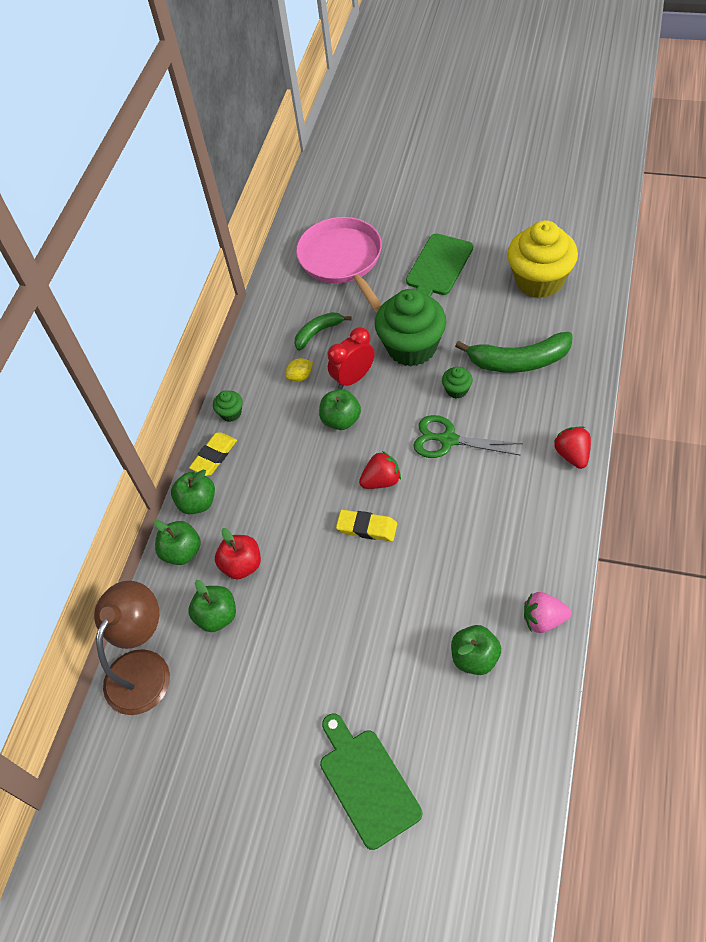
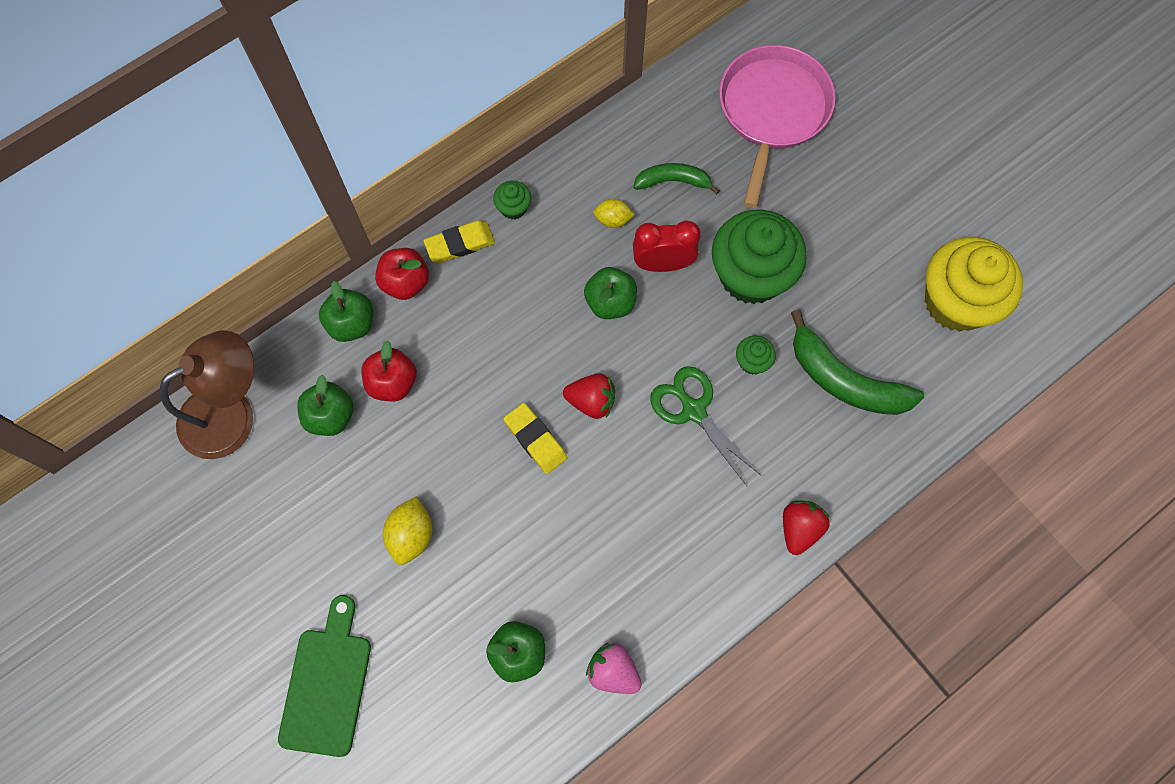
camera: 30 degrees right, 15 degrees up
(197, 502) = (405, 282): green apple -> red apple
(338, 644) = (411, 535): none -> yellow lemon
(438, 268) = (863, 200): green cutting board -> none

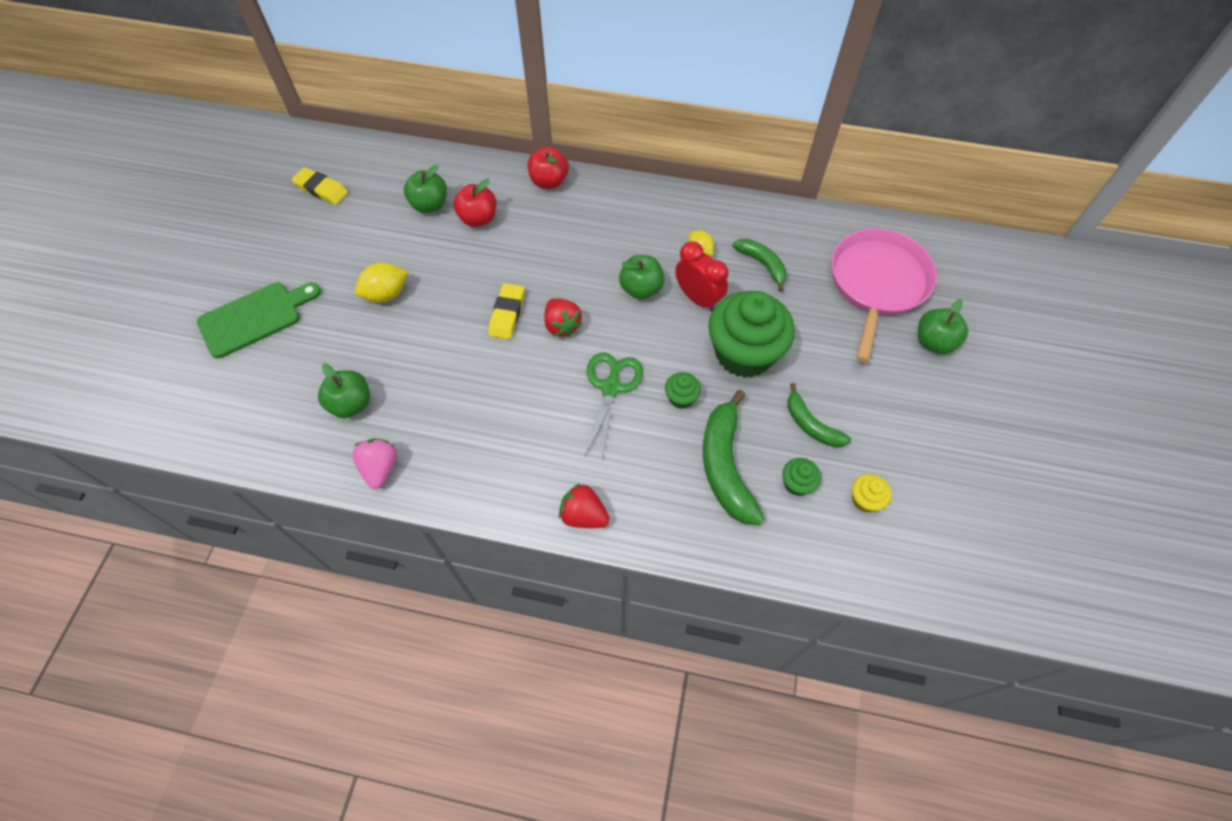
camera: 50 degrees right, 10 degrees down
(231, 413) = (391, 161): brown lamp -> none
(351, 324) = (498, 175): green apple -> green apple (934, 342)
(460, 244) = (601, 189): yellow eraser -> yellow eraser (321, 189)
(513, 208) = (652, 198): green cupcake -> green cupcake (797, 483)
(772, 111) = (877, 283): pink pan -> pink pan turned 45 degrees counterclockwise
(799, 529) = (583, 515): red strawberry -> red strawberry turned 135 degrees counterclockwise
(861, 283) = (811, 425): none -> green banana
(956, 302) = (865, 500): yellow cupcake -> yellow cupcake, size x0.42

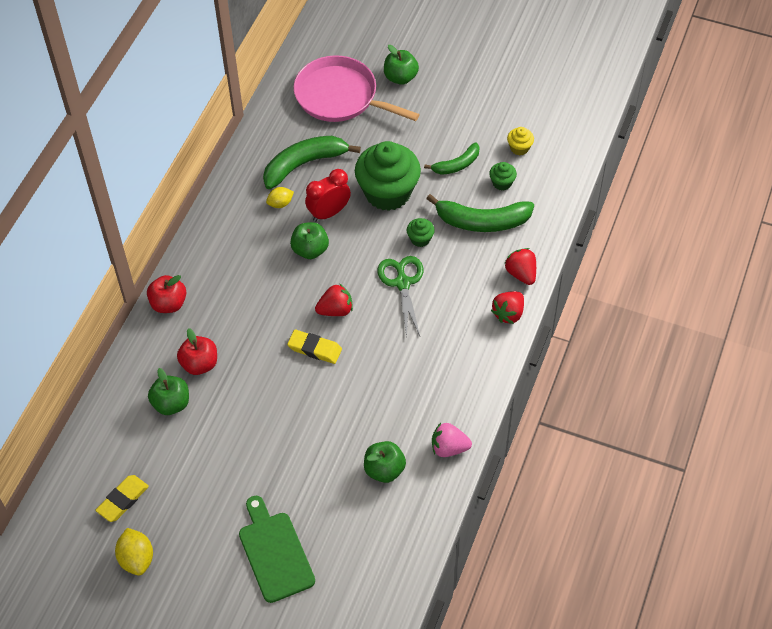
camera: 80 degrees left, 5 degrees down
(386, 294) = (271, 442): yellow lemon -> yellow lemon (137, 559)
(611, 387) = (402, 283): green scissors -> green scissors turned 60 degrees clockwise
(650, 524) = (521, 274): none -> red strawberry
(762, 264) = (304, 164): green banana -> green banana, size x1.69

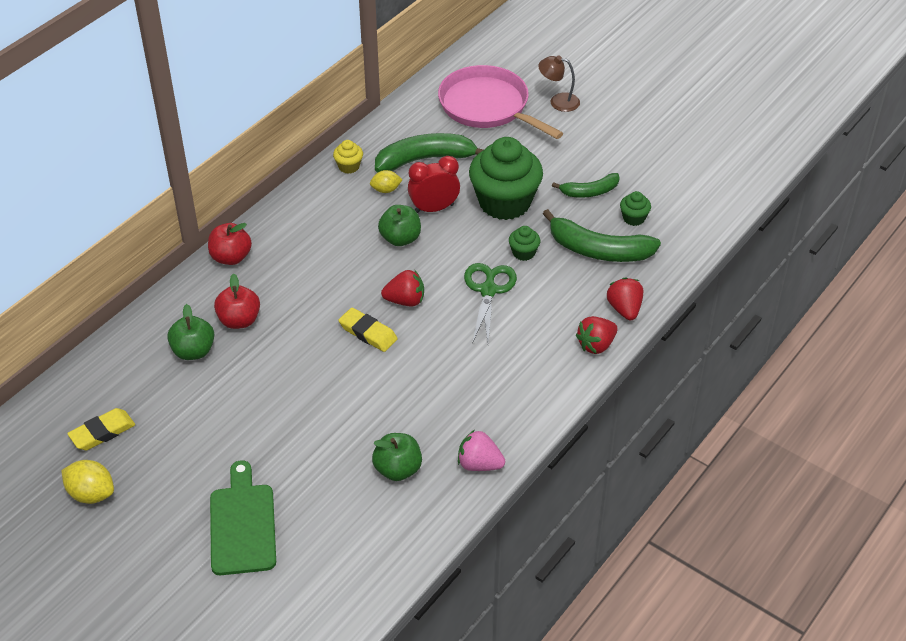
camera: 15 degrees right, 10 degrees down
(137, 559) = (91, 494): yellow lemon -> yellow lemon turned 60 degrees counterclockwise
(400, 77) = (558, 101): green apple -> brown lamp
(519, 148) = (665, 189): yellow cupcake -> yellow cupcake (349, 166)

